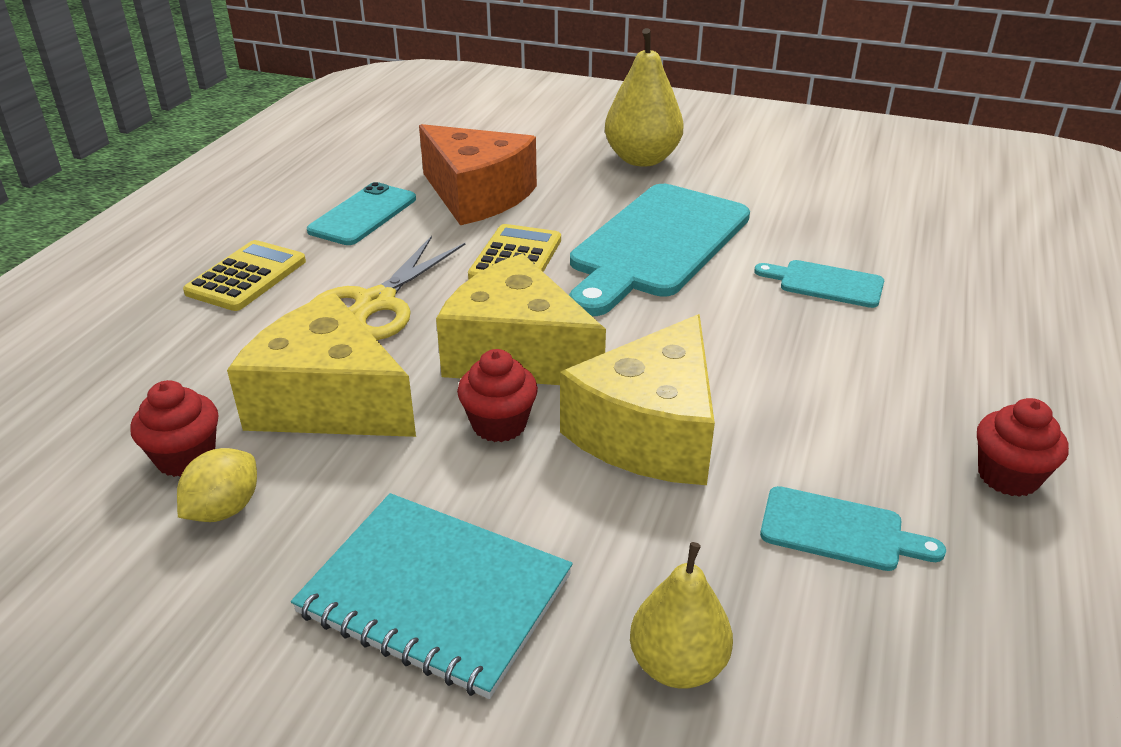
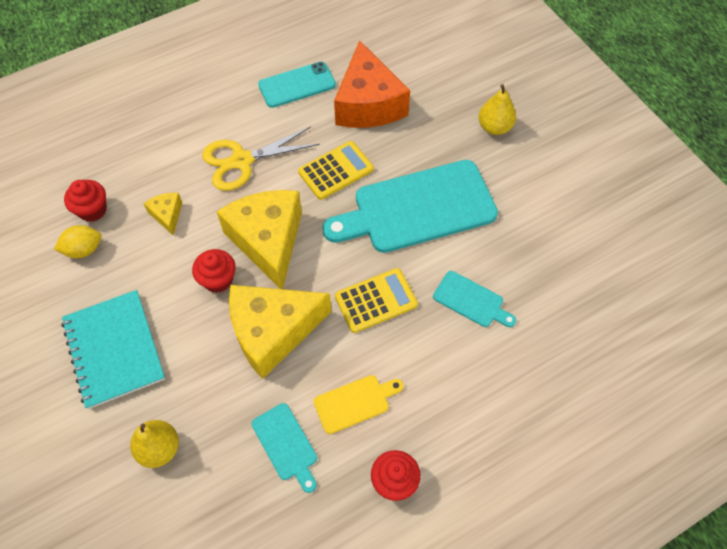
camera: 40 degrees right, 25 degrees up
(246, 277) = (205, 102): yellow calculator -> yellow calculator (376, 300)
(328, 402) = (167, 215): yellow cheese -> yellow cheese, size x0.44
(642, 159) = (494, 127): yellow pear -> yellow pear, size x0.65
(825, 283) = (471, 301): turquoise cutting board -> turquoise cutting board turned 150 degrees clockwise
(850, 435) = (355, 403): none -> yellow cutting board

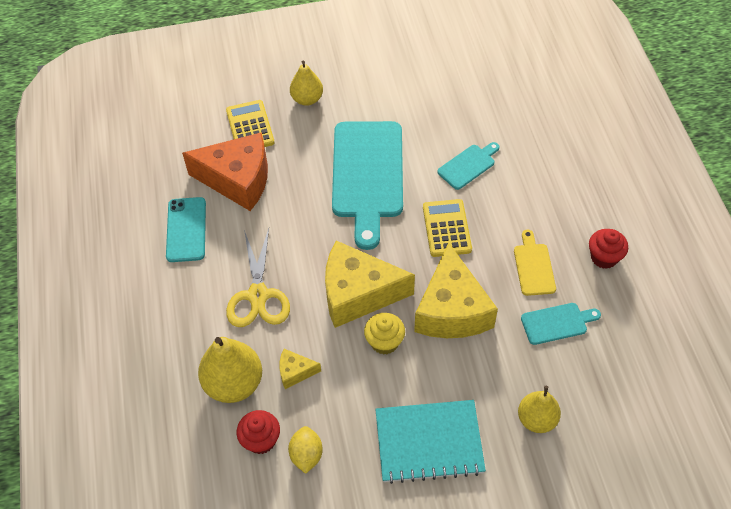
camera: 70 degrees left, 5 degrees down
(145, 172) = (234, 383): none -> yellow pear
(218, 280) = (384, 342): red cupcake -> yellow cupcake
(336, 170) = (302, 223): yellow calculator -> yellow calculator (250, 127)

